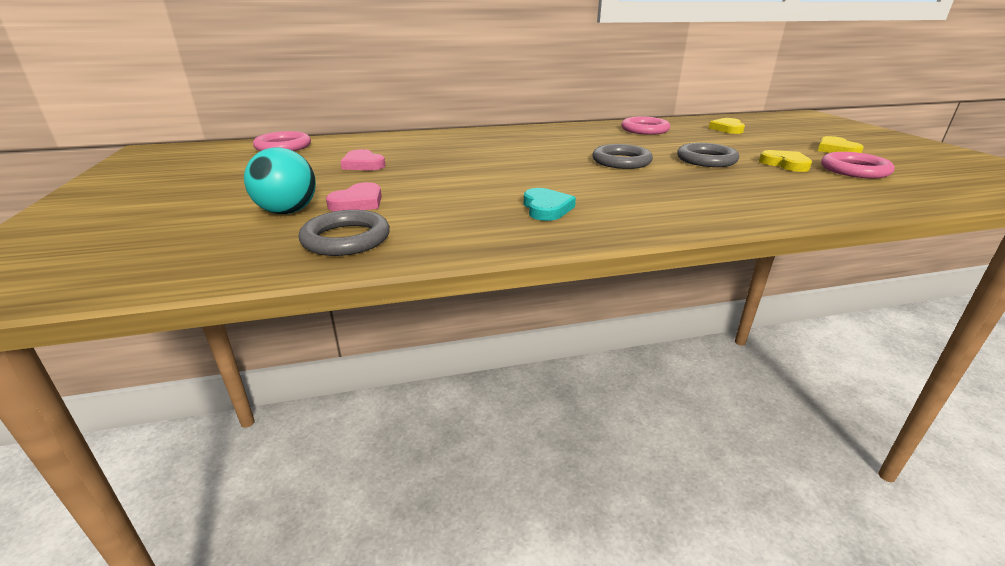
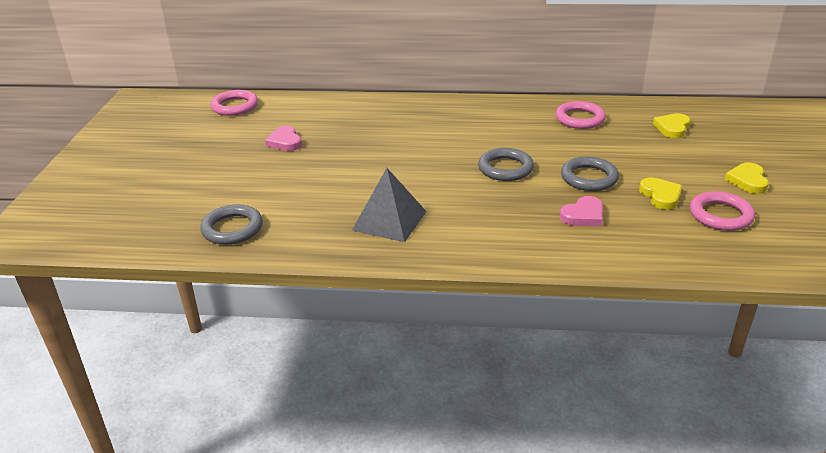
camera: 20 degrees right, 5 degrees up
(287, 211) = (207, 193): turquoise ball -> none
(358, 202) = (258, 190): pink heart -> pink heart (583, 215)
(546, 208) = (389, 220): turquoise heart -> grey pyramid

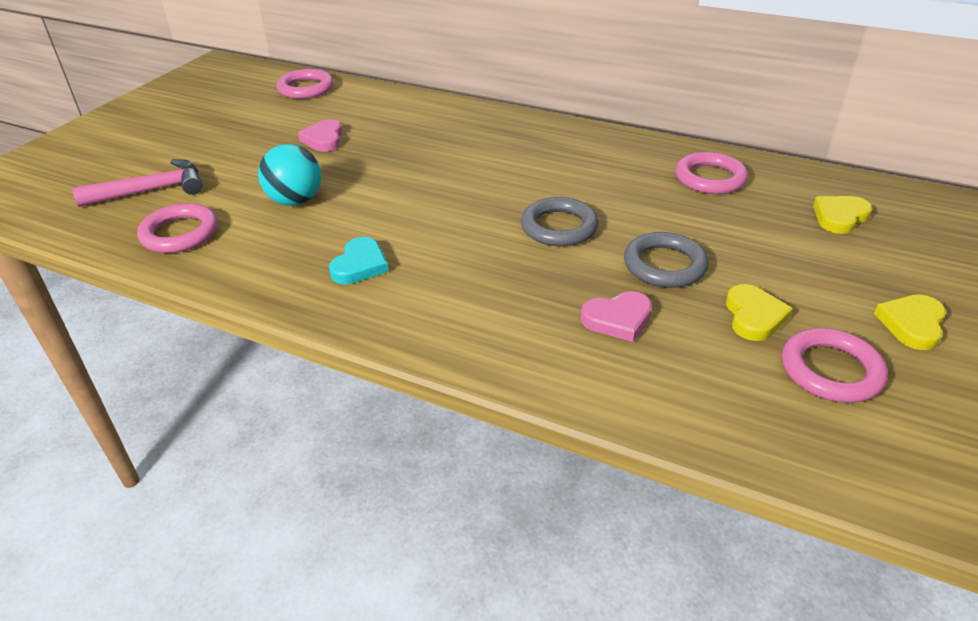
camera: 20 degrees right, 5 degrees up
(178, 204) = (152, 190): none -> pink hammer
(232, 229) = (180, 233): grey ring -> pink ring
(303, 189) = (295, 201): none -> turquoise ball
(389, 220) = (360, 265): grey pyramid -> turquoise heart

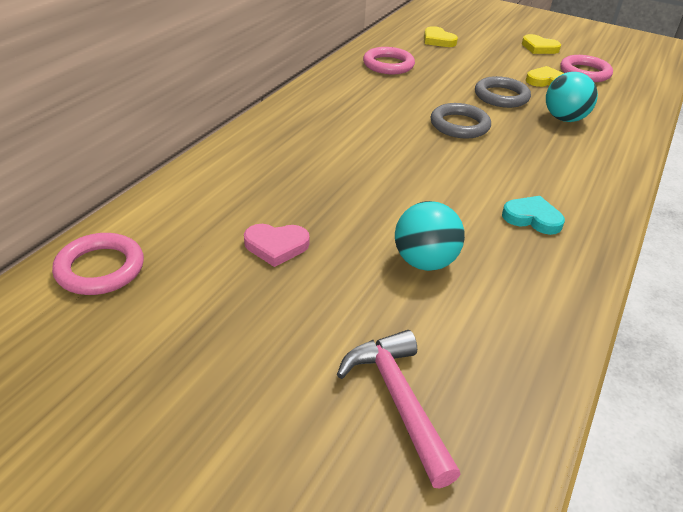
camera: 90 degrees left, 0 degrees up
(180, 233) = (501, 350): pink ring -> none
(617, 319) = (564, 119): pink heart -> turquoise ball

